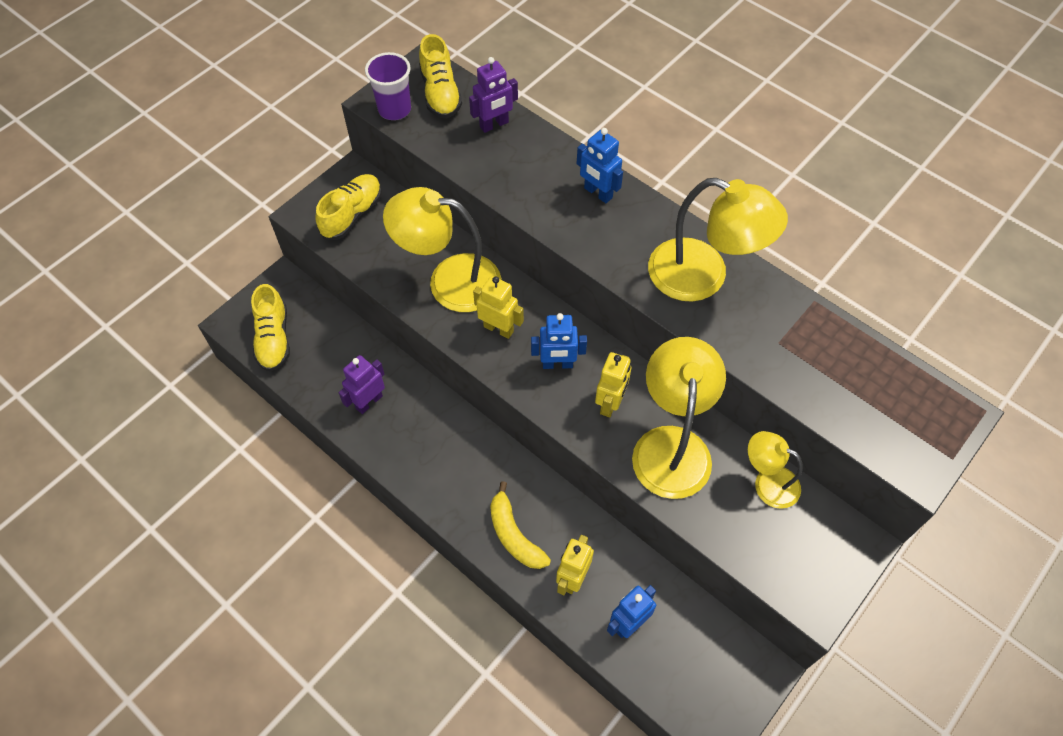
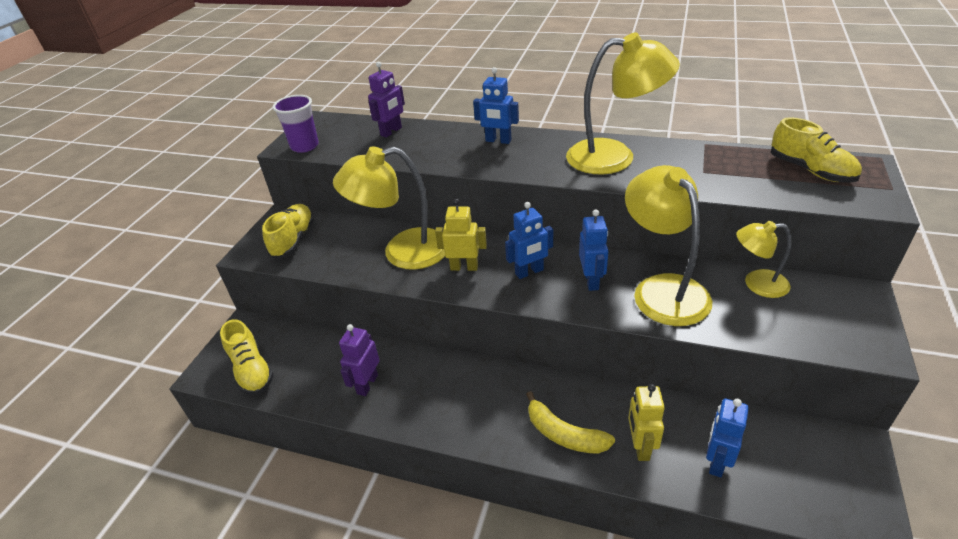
camera: 20 degrees left, 20 degrees down
(440, 93) = (337, 129): yellow shoe -> yellow shoe (811, 170)
(610, 403) = (591, 281): yellow robot -> blue robot

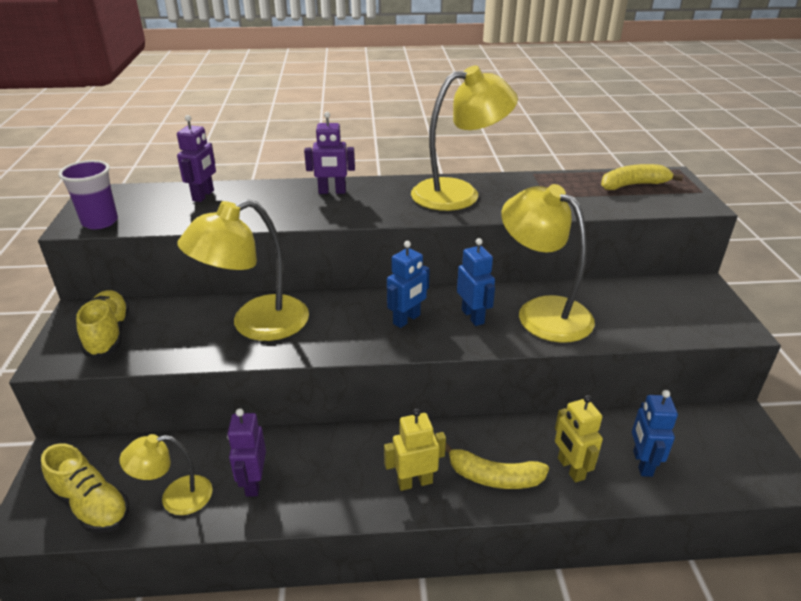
camera: 25 degrees left, 5 degrees down
(464, 267) = (335, 327): yellow robot -> yellow robot (414, 482)
(498, 141) = (332, 192): blue robot -> purple robot
(757, 284) = (619, 292): yellow lamp -> yellow lamp (176, 497)
(811, 170) = (633, 185): yellow shoe -> yellow banana

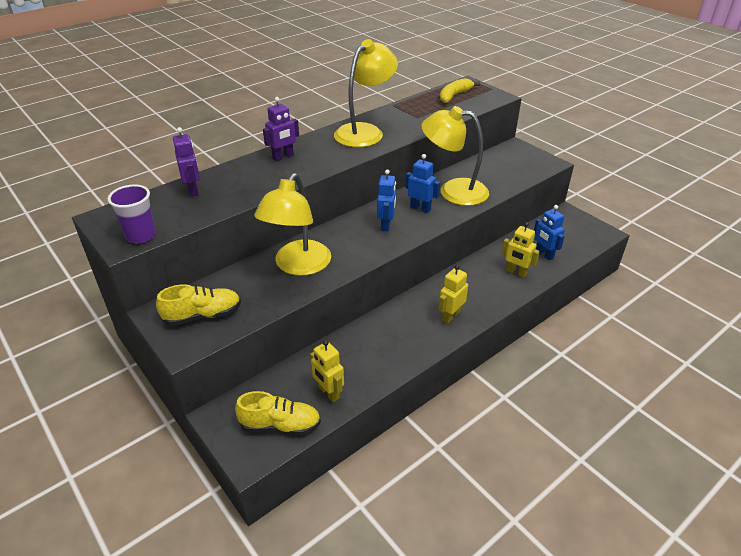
camera: 35 degrees left, 5 degrees up
(108, 334) = (203, 315): yellow shoe -> yellow shoe turned 120 degrees clockwise
(176, 497) = (328, 393): yellow lamp -> yellow robot
(253, 482) = (365, 361): purple robot -> none
(494, 477) = (486, 294): yellow banana -> none

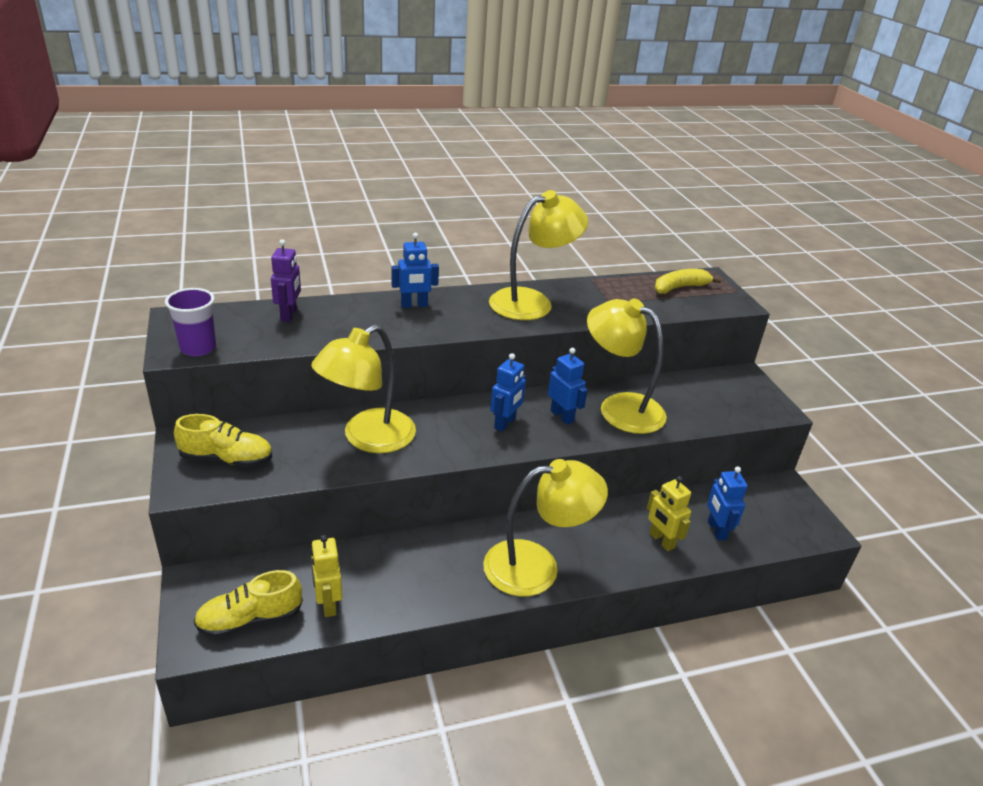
camera: 20 degrees right, 5 degrees down
(280, 425) = (250, 620): yellow shoe -> yellow shoe turned 135 degrees clockwise
(283, 157) = (414, 305): purple robot -> blue robot
(450, 316) = (537, 566): yellow robot -> yellow lamp

